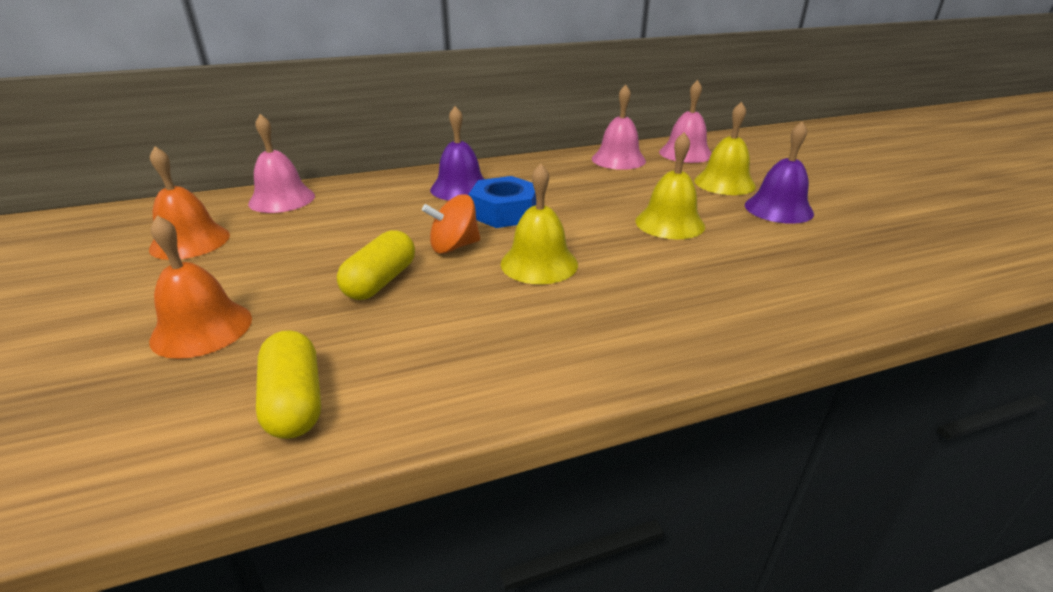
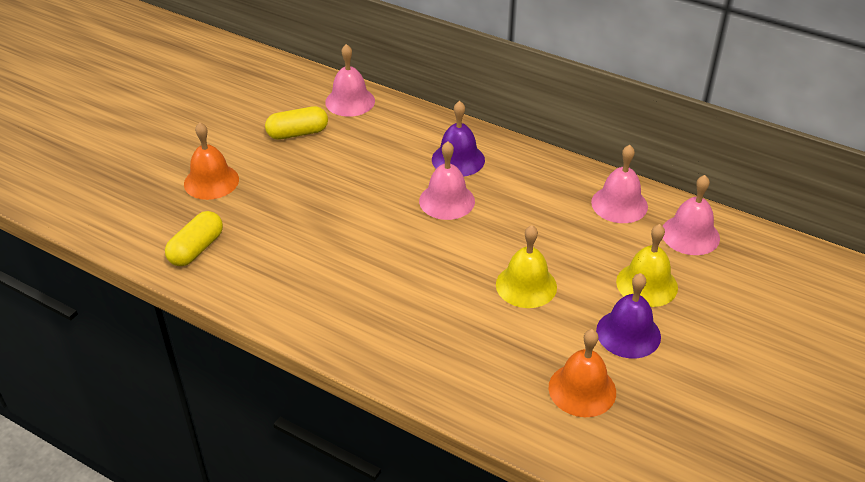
camera: 50 degrees right, 10 degrees up
(190, 241) = (269, 111): orange bell -> orange bell (582, 389)
(380, 281) = (309, 207): yellow capsule -> yellow capsule (297, 133)
(454, 246) = (376, 208): orange spinning top -> none
(504, 212) = (447, 201): blue nut -> pink bell
(539, 263) = (396, 254): yellow bell -> none

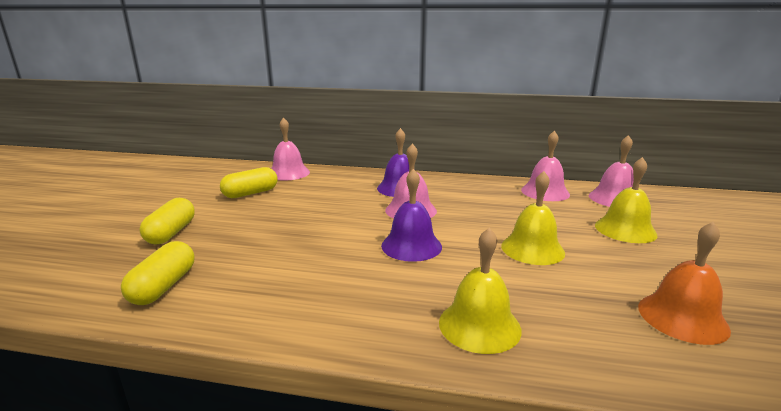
camera: 20 degrees left, 20 degrees down
(211, 181) = (171, 233): orange bell -> yellow capsule
(414, 351) = (479, 325): none -> yellow bell
(628, 333) = (657, 263): purple bell -> purple bell (411, 246)

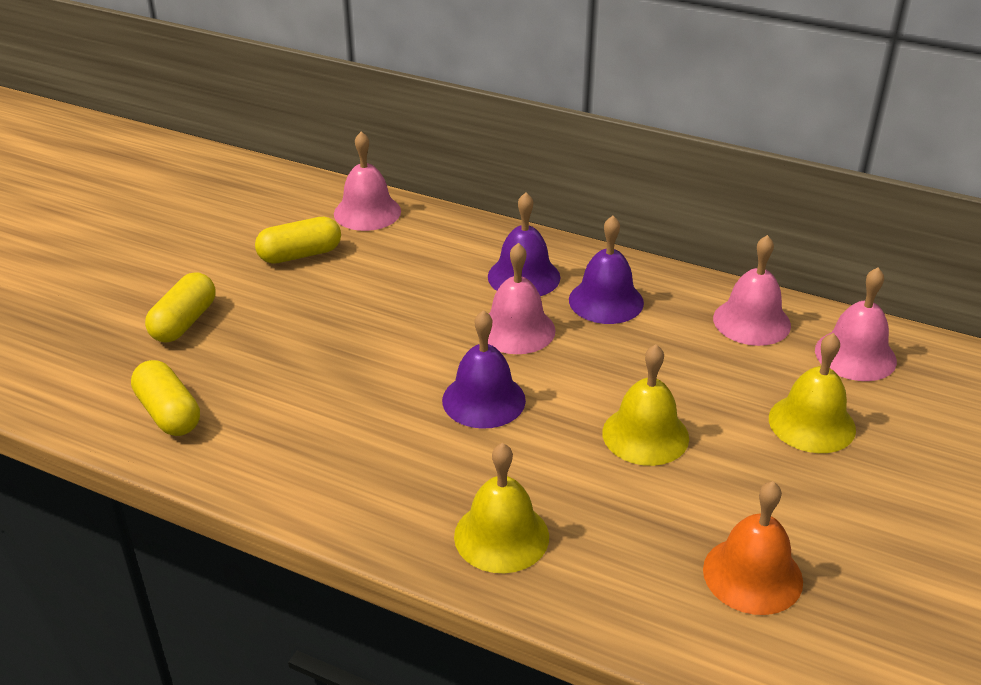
camera: 15 degrees right, 15 degrees up
(164, 286) = (169, 413): yellow capsule -> yellow capsule turned 60 degrees counterclockwise
(456, 193) = (606, 301): none -> purple bell

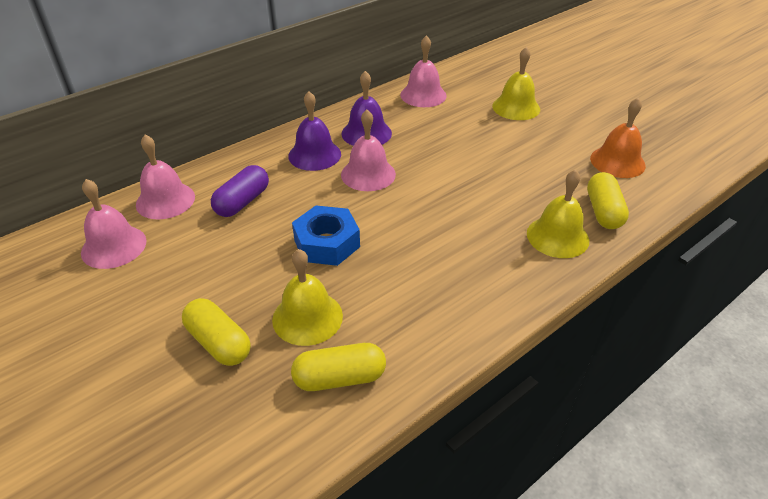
camera: 65 degrees left, 5 degrees up
(300, 255) = (187, 250): yellow capsule -> yellow capsule (603, 211)
(364, 340) = (327, 243): none -> blue nut
(397, 259) = (242, 202): none -> purple capsule
(483, 400) = (429, 208): purple bell -> none
(645, 435) = (497, 159): yellow bell -> yellow bell (307, 317)
(855, 355) = (472, 78): pink bell -> pink bell (114, 246)

